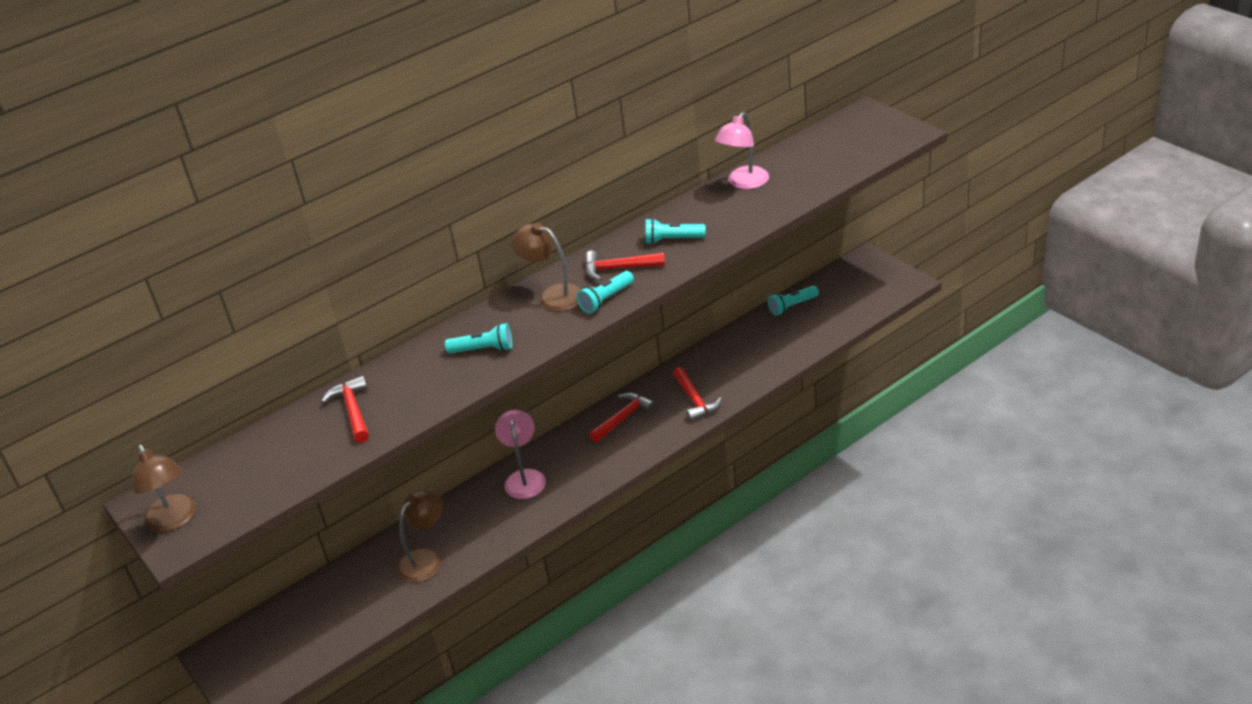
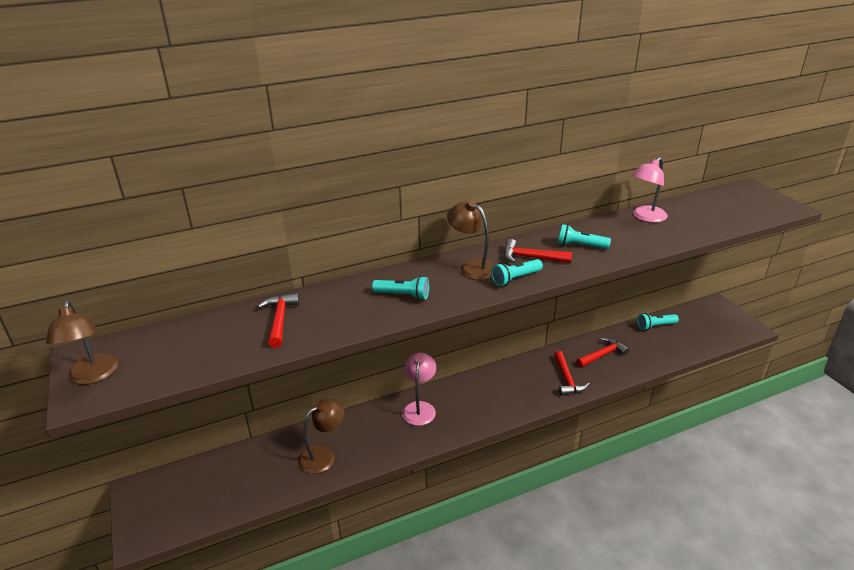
camera: 10 degrees right, 5 degrees down
(623, 418) = (508, 380): red hammer -> red hammer (602, 355)

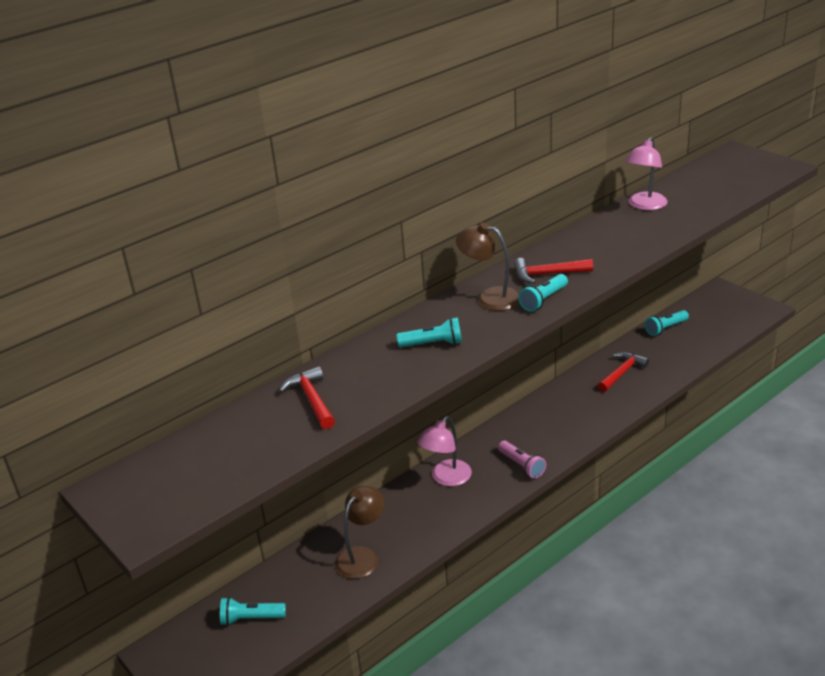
camera: 15 degrees left, 0 degrees up
(93, 376) = (139, 506): brown lamp -> none
(420, 408) = (446, 478): pink lamp -> pink lamp turned 135 degrees counterclockwise
(484, 413) = (522, 465): none -> pink flashlight
(567, 379) = (595, 408): red hammer -> none
(580, 246) = (592, 251): turquoise flashlight -> turquoise flashlight (251, 618)

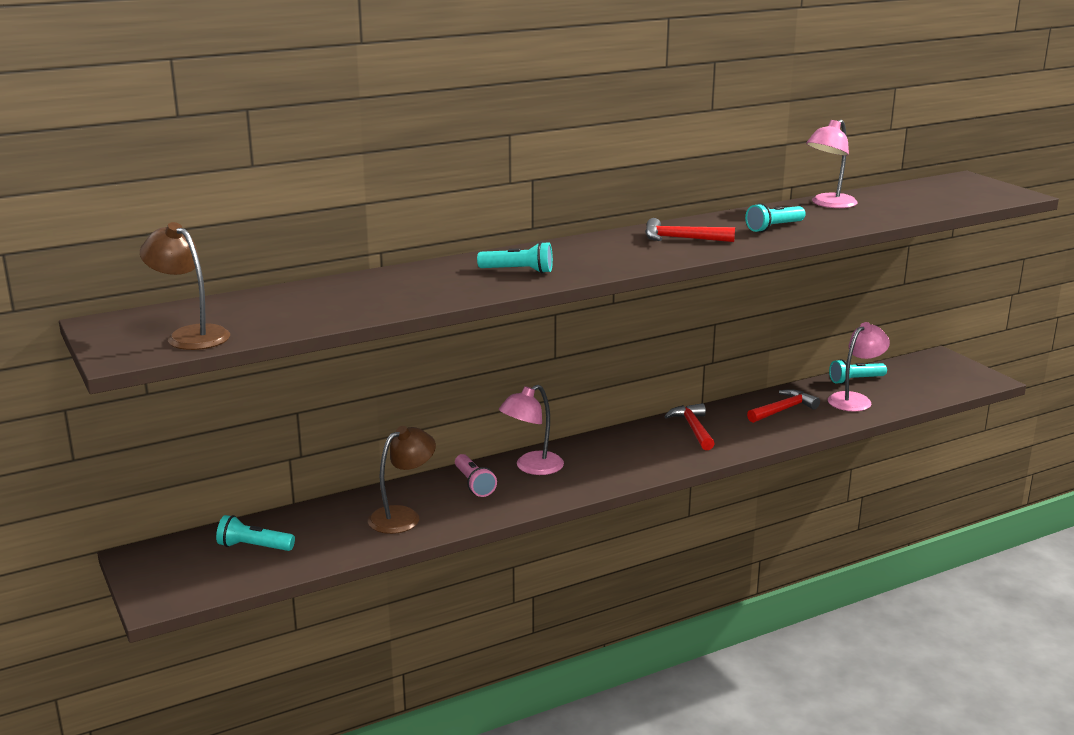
camera: 10 degrees right, 10 degrees down
(312, 399) = (360, 292): red hammer -> red hammer (693, 428)
(490, 297) = (605, 247): brown lamp -> brown lamp (190, 335)
(522, 465) = (624, 470): pink flashlight -> pink flashlight (474, 484)
(543, 300) = (663, 256): turquoise flashlight -> turquoise flashlight (774, 228)
(673, 350) = (855, 399): none -> pink lamp

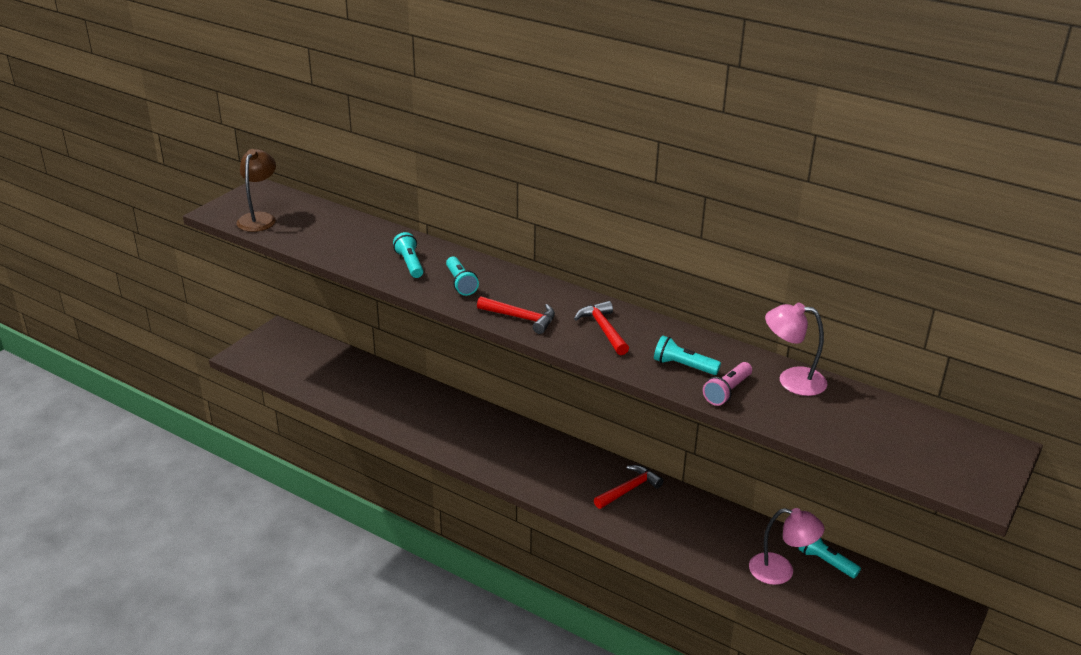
camera: 60 degrees right, 10 degrees up
(253, 547) = (314, 362): turquoise flashlight -> turquoise flashlight (410, 264)
(403, 516) = (388, 401): brown lamp -> none
(474, 484) = (452, 414): pink flashlight -> pink flashlight (727, 391)
(532, 467) = (496, 431): pink lamp -> none
(783, 410) = (714, 531): red hammer -> red hammer (521, 318)

